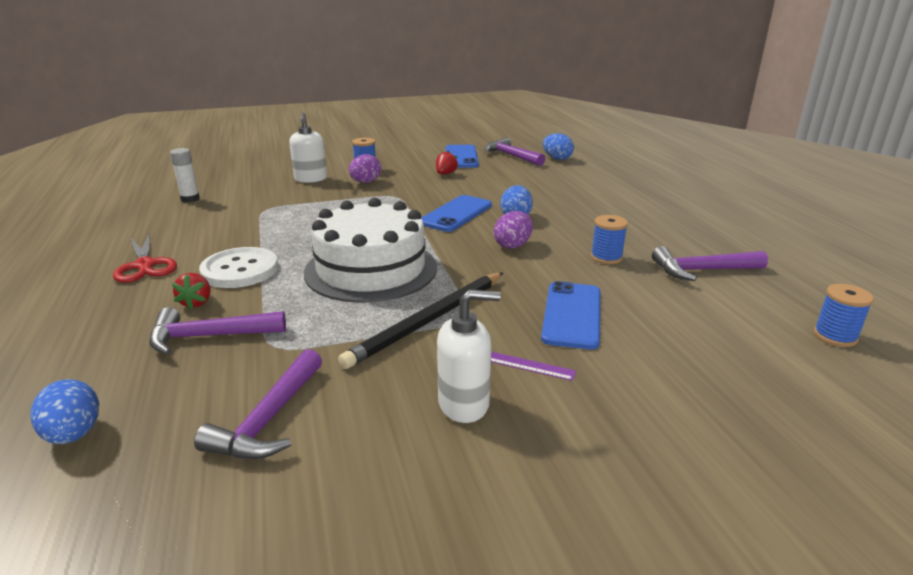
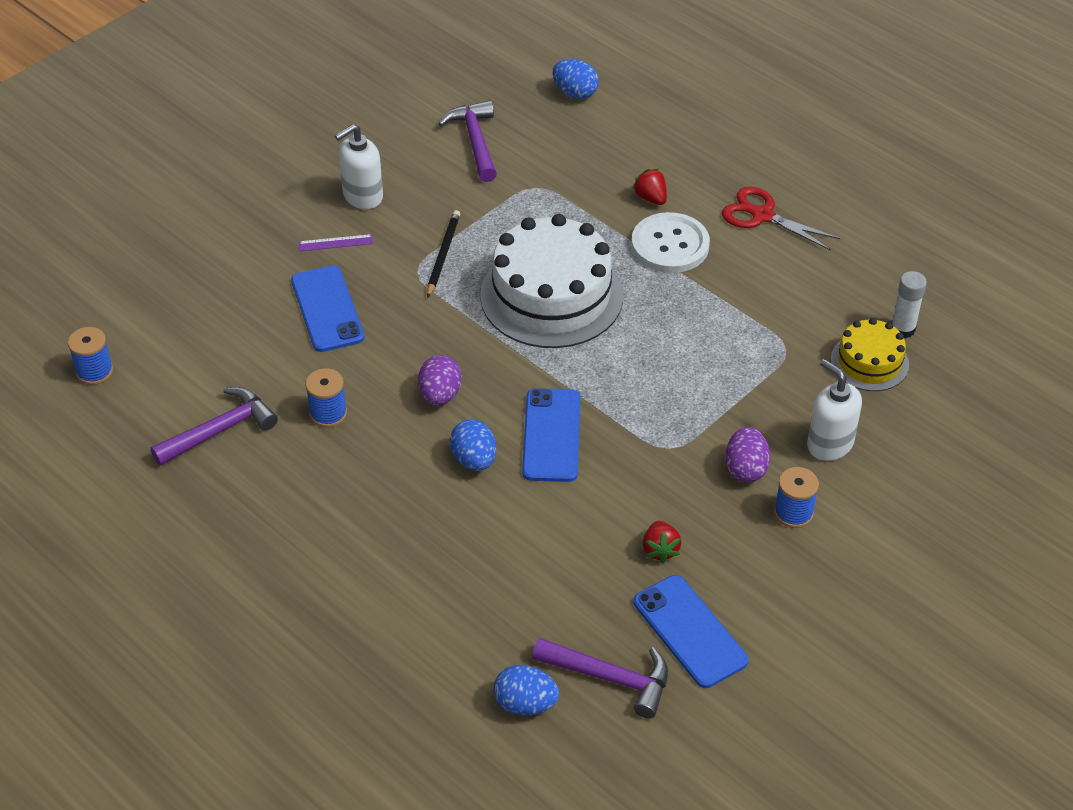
camera: 150 degrees right, 20 degrees up
(209, 336) = (593, 175): purple hammer -> none
(234, 194) = (869, 362): none -> yellow cake
(428, 321) = (443, 254): black pencil -> black pencil, size x0.59

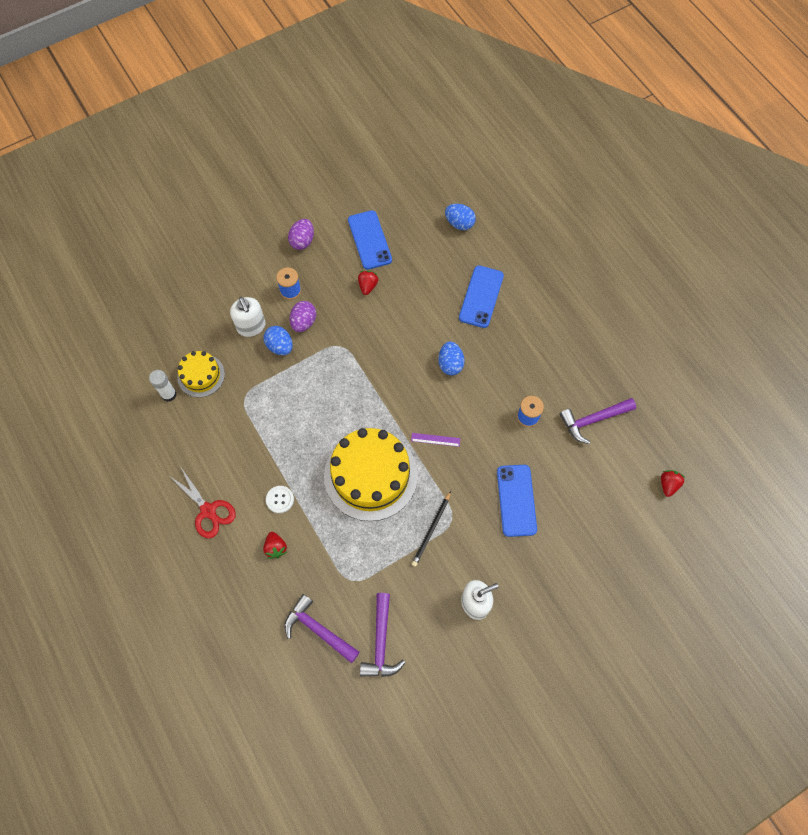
camera: 165 degrees left, 20 degrees up
(95, 371) = (668, 485): blue spool -> red strawberry
(336, 243) = (501, 560): purple ruler -> purple ruler (435, 439)
(440, 395) = (459, 414): purple egg -> purple egg (302, 241)
(551, 295) = (370, 475): white cake -> yellow cake
(551, 435) = (402, 369): blue phone -> blue phone (481, 297)
(575, 93) = (290, 679): blue egg -> blue egg (280, 346)
(610, 678) = (416, 226): purple hammer -> purple hammer (318, 630)
(670, 245) = (280, 499): white button -> white button, size x0.52

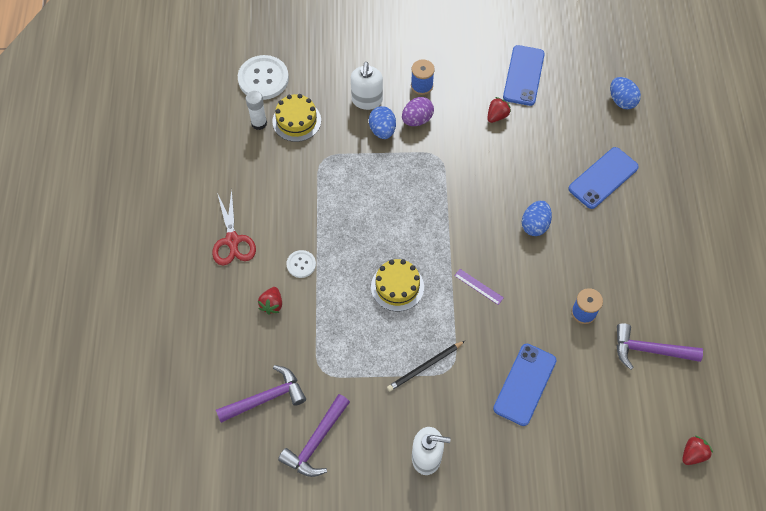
camera: 30 degrees right, 5 degrees down
(148, 352) = (263, 79): none -> white button
(302, 241) = (459, 47): purple egg -> none
(318, 630) = (266, 398): purple hammer -> purple hammer turned 90 degrees clockwise
(370, 475) = (397, 286): yellow cake -> yellow cake, size x0.53

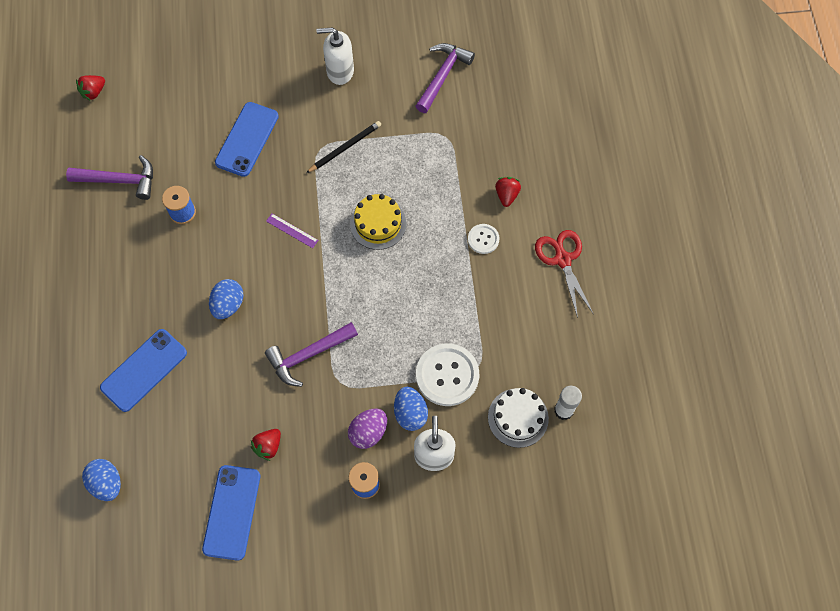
camera: 175 degrees right, 5 degrees up
(263, 79) = (571, 477): white button -> white button (447, 375)
(266, 398) = (496, 108): purple hammer -> purple hammer (308, 355)
(296, 121) = (518, 417): yellow cake -> white cake

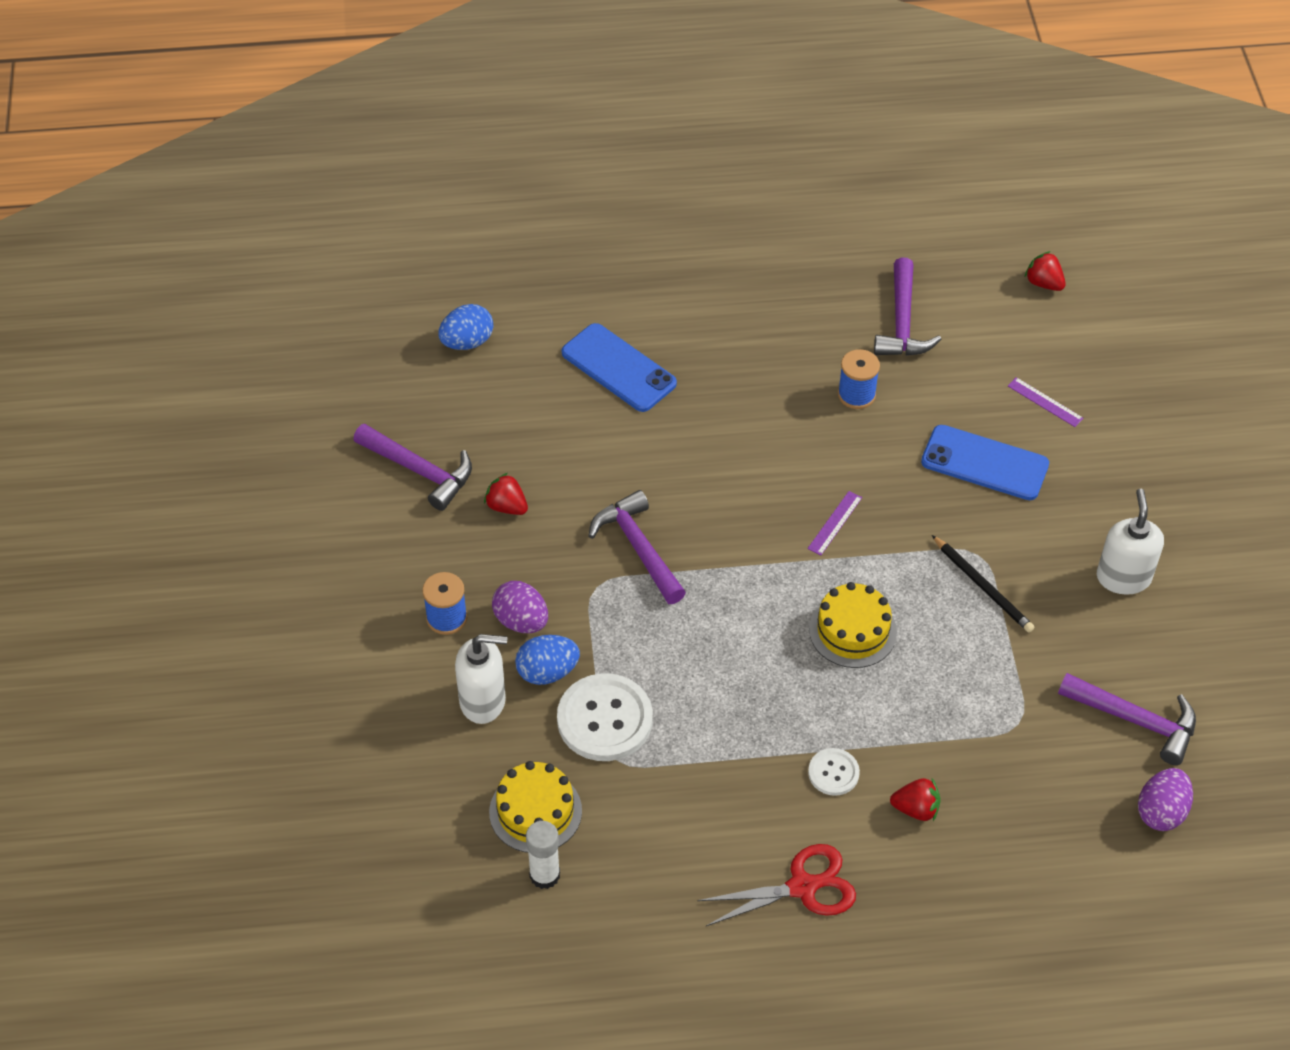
camera: 90 degrees right, 15 degrees down
(198, 100) = (1045, 402): none -> purple ruler
(228, 305) = (714, 453): blue egg -> none
(232, 512) = (419, 471): blue phone -> purple hammer
(503, 70) = (1161, 812): none -> purple egg
(518, 417) = (535, 811): white cake -> yellow cake

